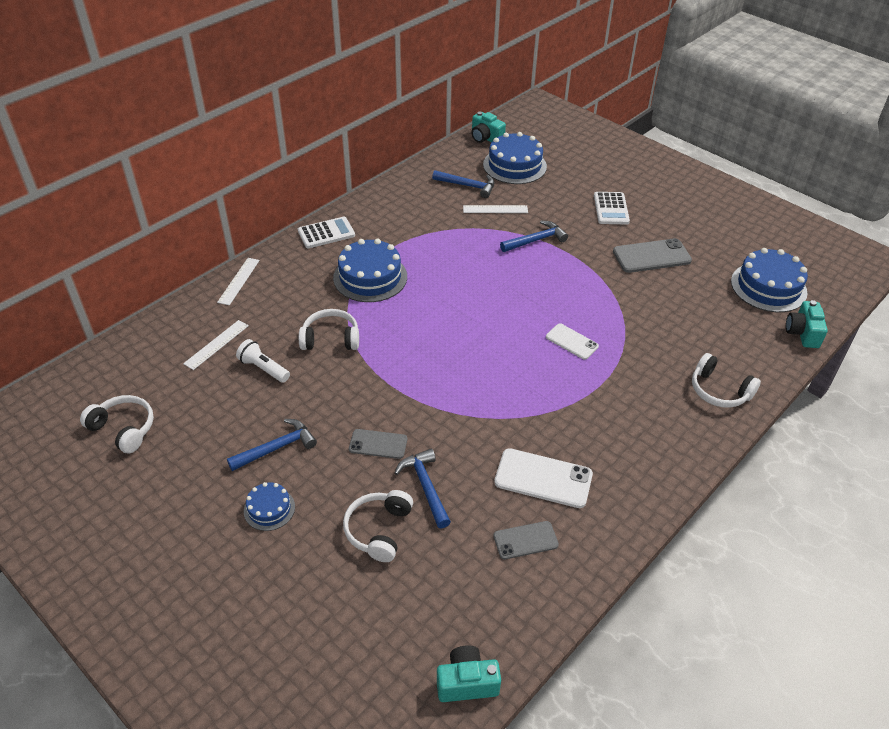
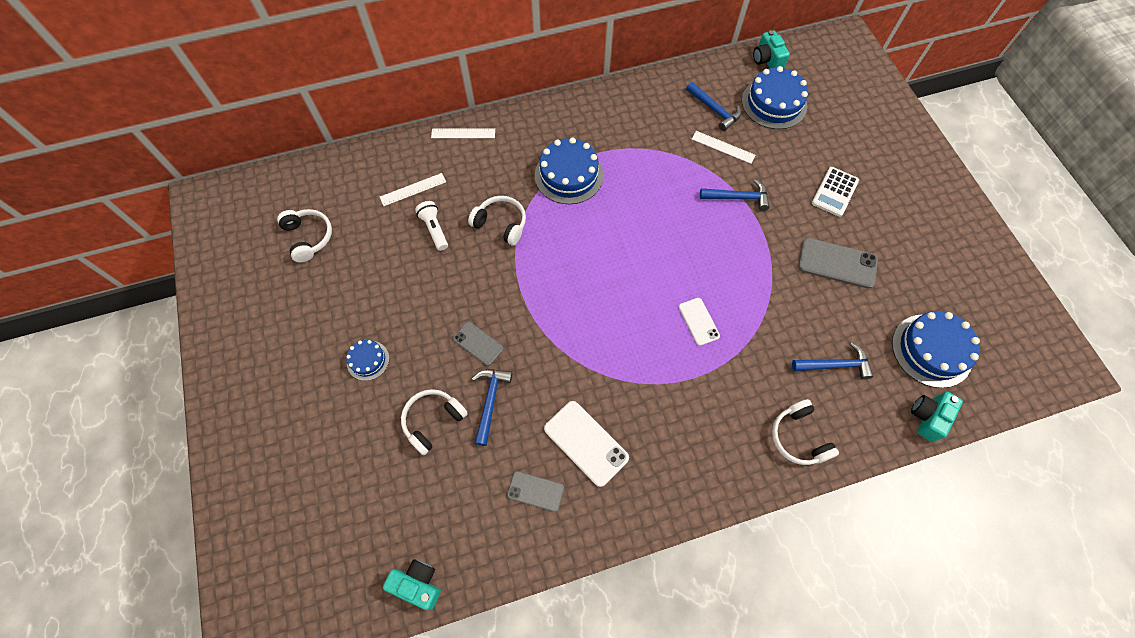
camera: 30 degrees right, 20 degrees up
(238, 281) = (463, 133): white ruler -> white ruler turned 45 degrees clockwise
(276, 448) = (403, 308): blue hammer -> blue hammer (835, 365)
(326, 233) = (560, 113): white calculator -> none

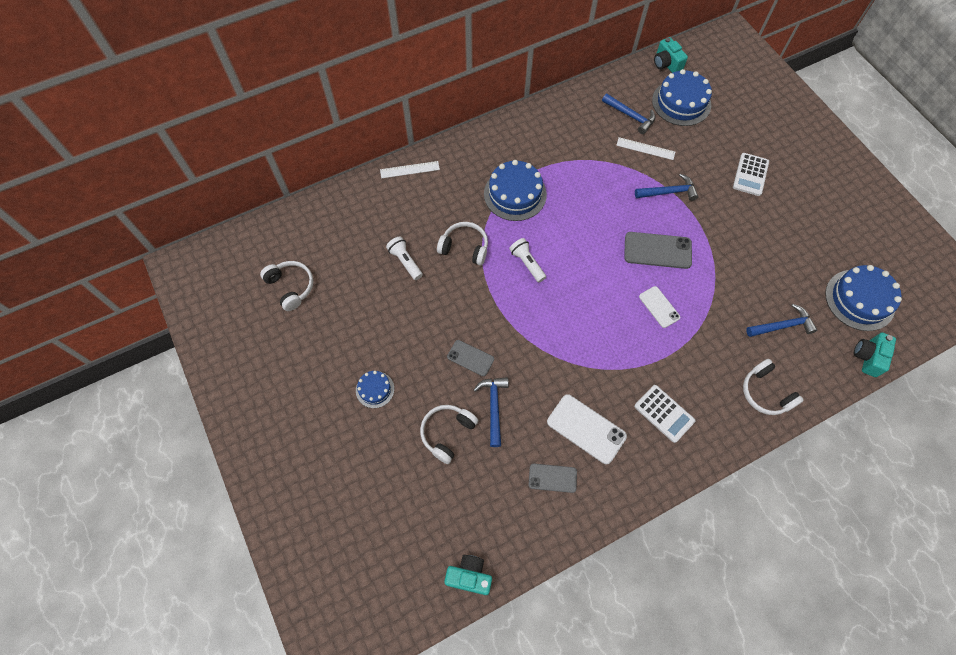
camera: 10 degrees left, 0 degrees up
(413, 189) = (376, 228): white ruler -> none
(564, 251) = (527, 263): none -> white flashlight
(677, 441) = (664, 413): none -> white calculator
(837, 263) = (766, 237): grey phone -> grey phone (657, 250)

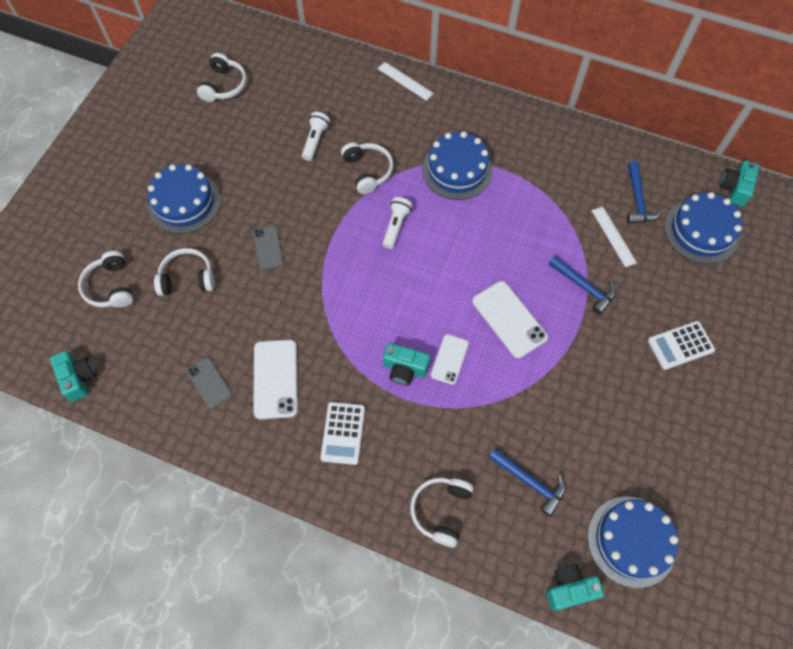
camera: 50 degrees right, 0 degrees up
(375, 389) = (184, 202): blue cake -> blue cake, size x1.86
(404, 496) = (111, 286): none -> white headphones
(494, 407) = (237, 295): blue hammer -> none
(644, 339) = (404, 369): none -> turquoise camera
(657, 250) = (509, 319): grey phone -> white phone

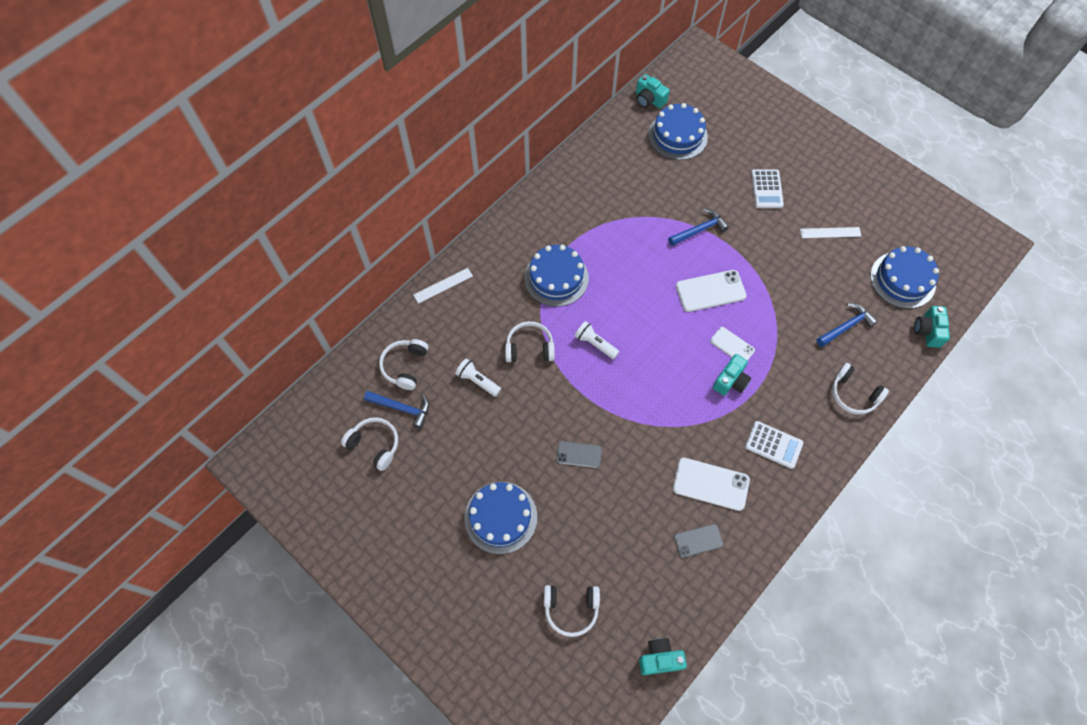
camera: 70 degrees left, 0 degrees up
(187, 278) = (586, 534): white headphones -> white headphones (405, 366)
(613, 236) = (662, 193): white ruler -> white ruler (830, 232)
(637, 200) = (635, 164): blue hammer -> blue hammer (402, 408)

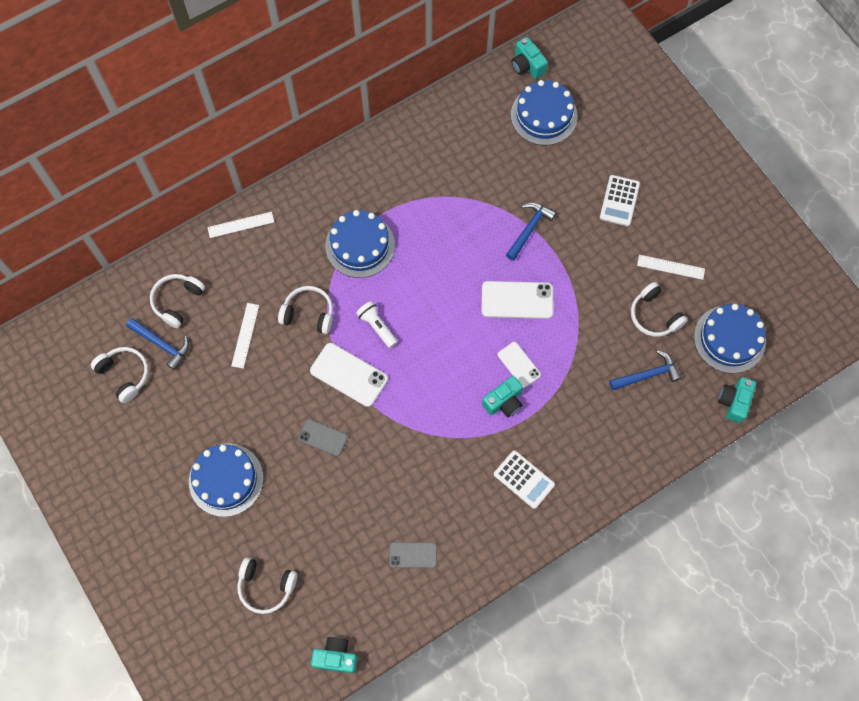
camera: 15 degrees right, 5 degrees up
(477, 381) = (245, 335): white flashlight -> white ruler
(699, 230) = (529, 229): blue hammer -> blue hammer turned 45 degrees counterclockwise
(710, 484) = (445, 502): white phone -> white phone (349, 375)
(853, 394) = (627, 448): white headphones -> white headphones (654, 315)

